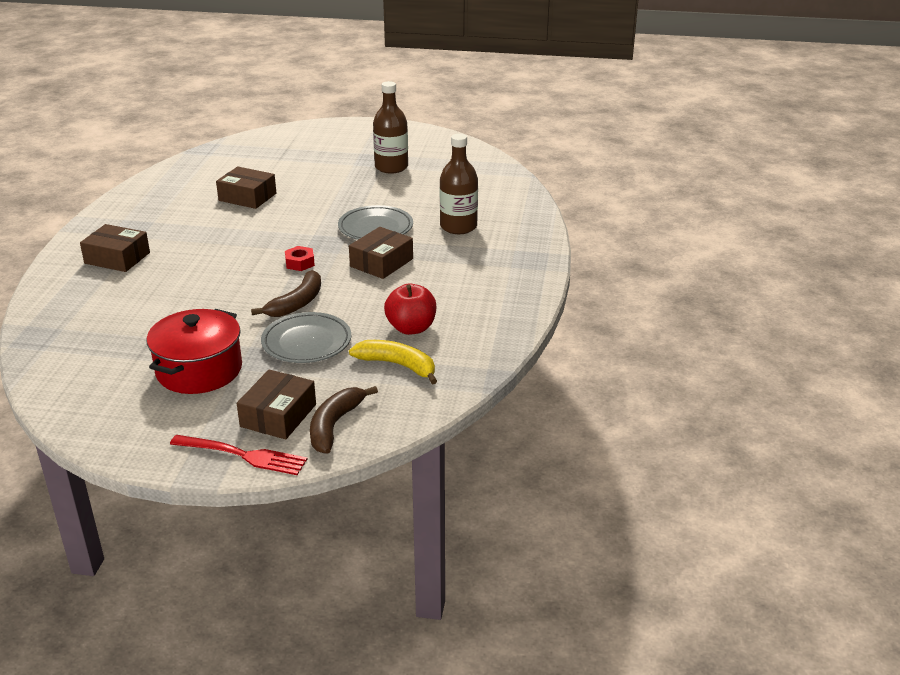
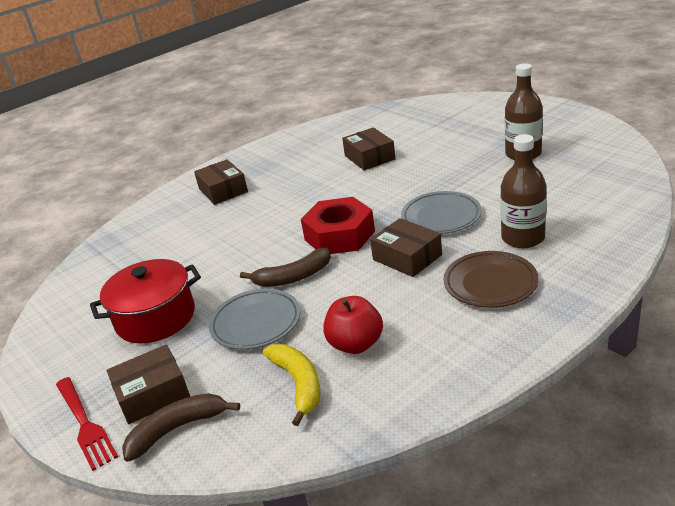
camera: 45 degrees right, 0 degrees up
(300, 263) = (339, 235): red nut -> red nut, size x2.21
(381, 262) = (407, 257): brown box -> brown box turned 60 degrees clockwise
(467, 262) = (490, 283): none -> brown plate

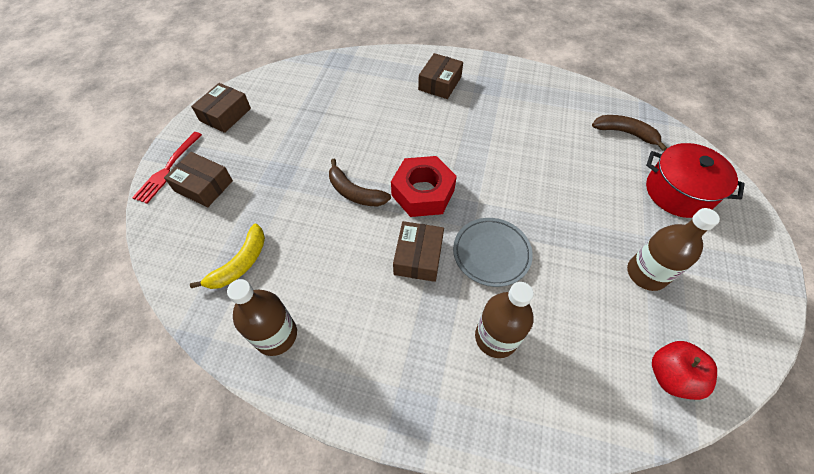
camera: 50 degrees right, 25 degrees up
(155, 318) = (275, 140): red pot -> red pot (678, 192)
(177, 429) = (178, 219): brown banana -> brown banana (625, 133)
(256, 323) = (293, 200): grey plate -> none
(355, 344) = (295, 277): red apple -> red apple (670, 376)
(369, 157) = (551, 150): brown box -> brown box (225, 114)
(414, 375) = (276, 335): none -> brown bottle
(490, 283) = (413, 339): brown plate -> none

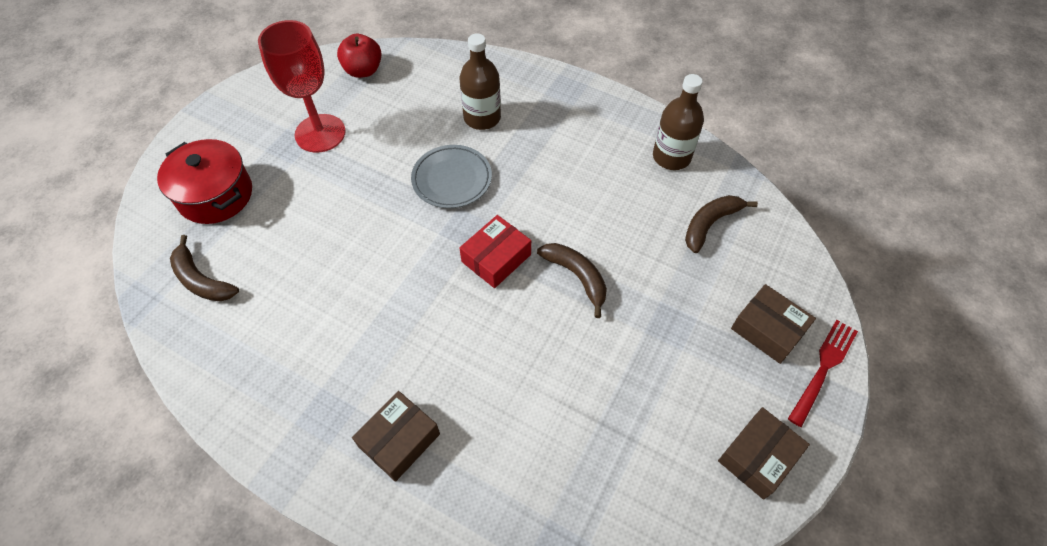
camera: 165 degrees left, 0 degrees up
(240, 264) = (710, 224): yellow banana -> brown banana
(418, 257) = (525, 192): brown box -> none
(423, 193) = (496, 258): red nut -> red box
(646, 274) = (320, 133): brown bottle -> red goblet

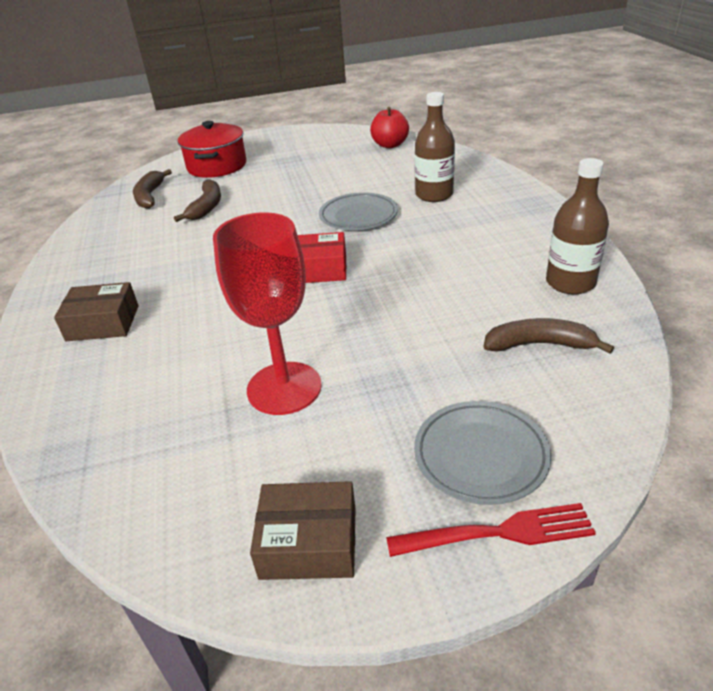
camera: 50 degrees right, 20 degrees down
(320, 133) = (315, 163): red goblet -> red goblet (284, 388)
(577, 277) = (358, 311): brown banana -> brown banana (206, 207)
(768, 329) = (480, 456): brown box -> grey plate

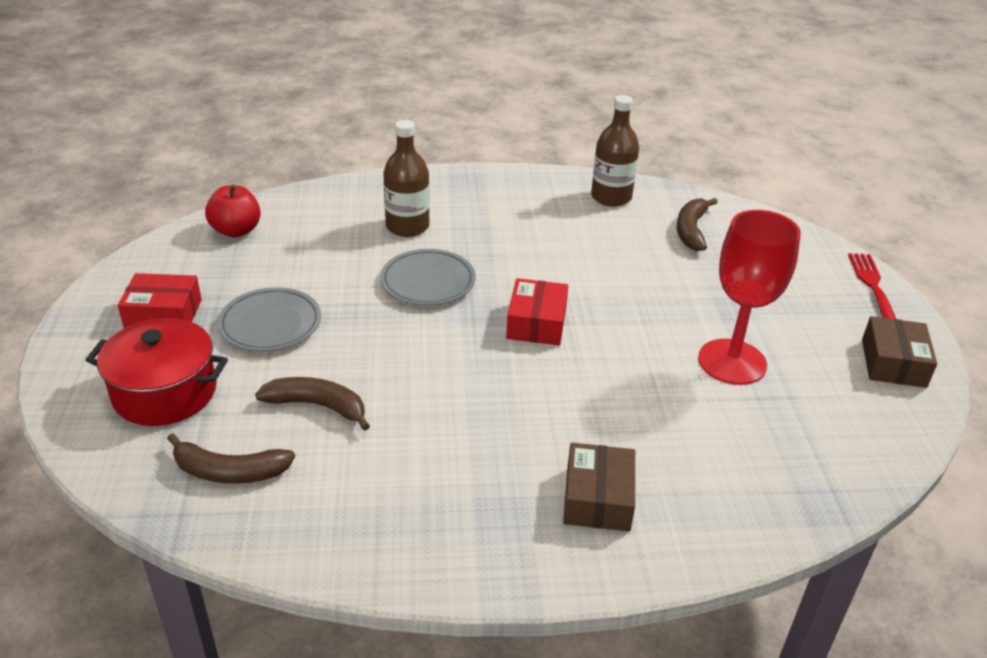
camera: 85 degrees left, 0 degrees up
(289, 149) = (163, 314): none -> red box
(480, 456) = (809, 280): grey plate -> grey plate (270, 324)

